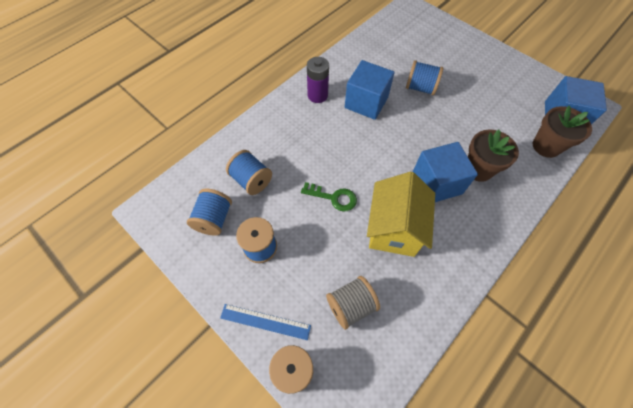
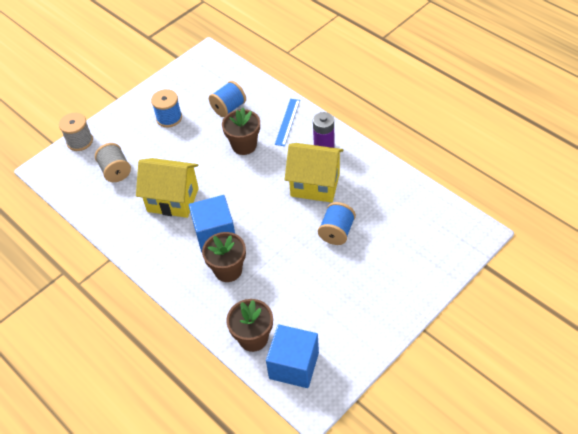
camera: 95 degrees right, 10 degrees down
(214, 219) = (195, 90): blue spool -> none
(265, 322) = (113, 125): blue ruler -> blue ruler (287, 122)
(312, 162) = (244, 145): none -> brown flower pot
(333, 197) = (207, 160): green key -> none
(366, 102) = (315, 185): blue cube -> yellow house

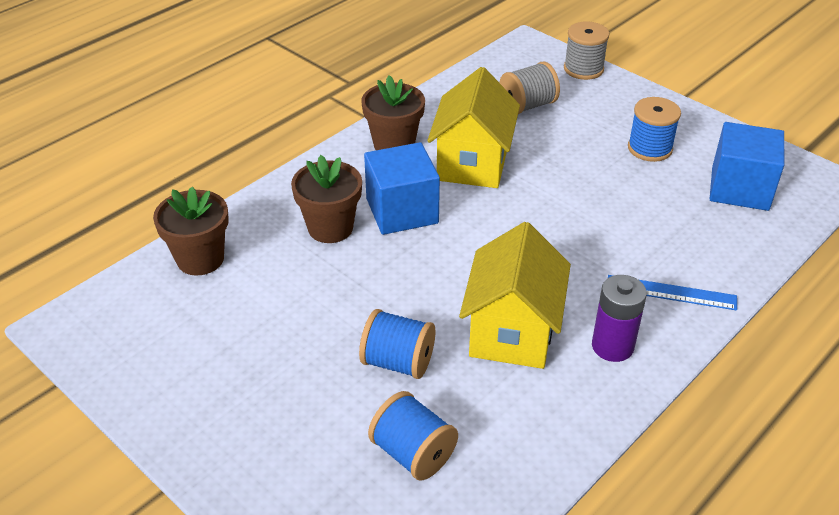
camera: 85 degrees right, 10 degrees down
(229, 108) = (690, 214): blue spool -> blue spool (413, 453)
(244, 145) = (600, 236): brown flower pot -> brown flower pot (394, 144)
(294, 365) = (139, 305): blue cube -> blue cube (740, 188)

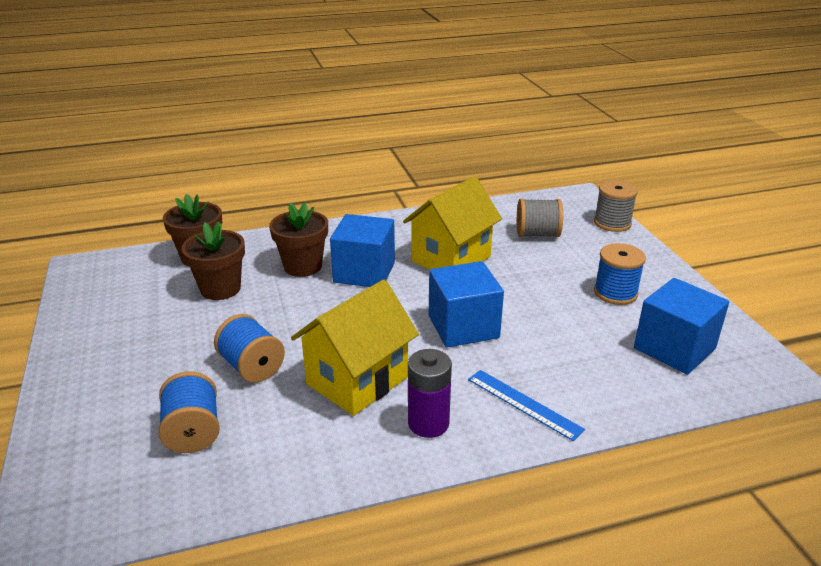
camera: 30 degrees right, 10 degrees down
(394, 144) = (405, 230): brown flower pot -> brown flower pot (220, 289)
(553, 236) = (463, 326): none -> blue cube

